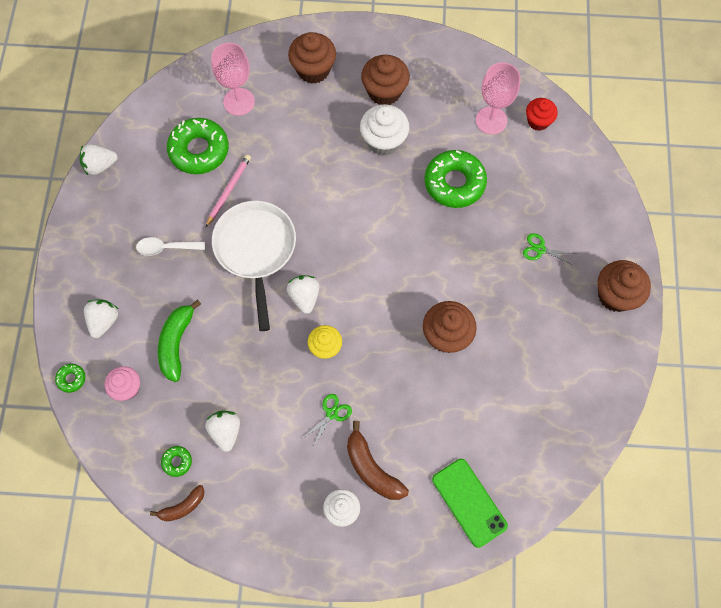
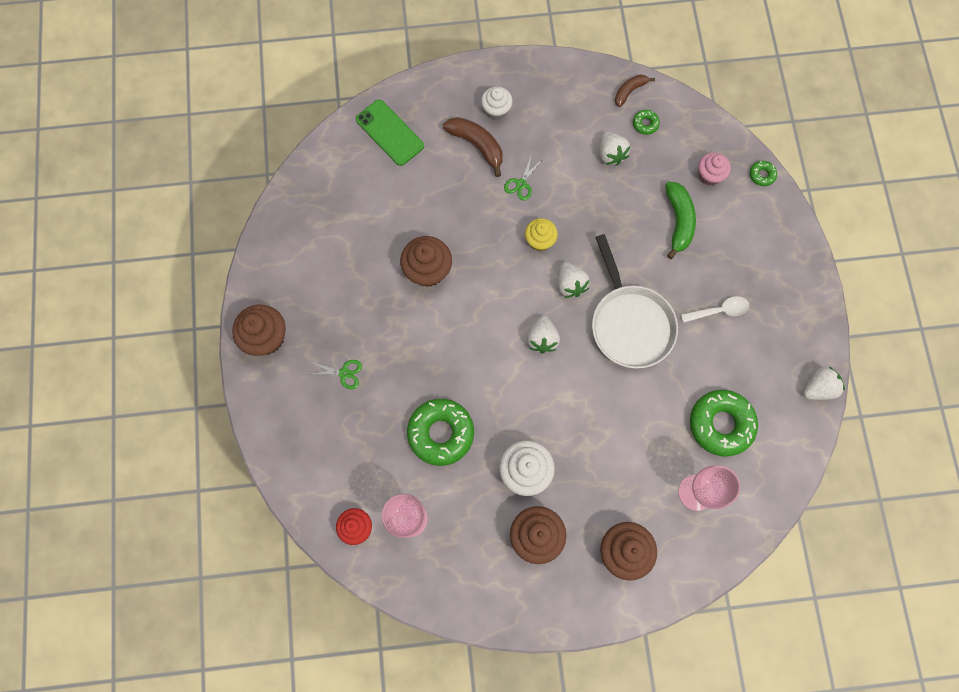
camera: 170 degrees right, 5 degrees up
(104, 321) = (752, 230): white strawberry -> white strawberry (542, 339)
(228, 190) = (675, 383): pink pencil -> none

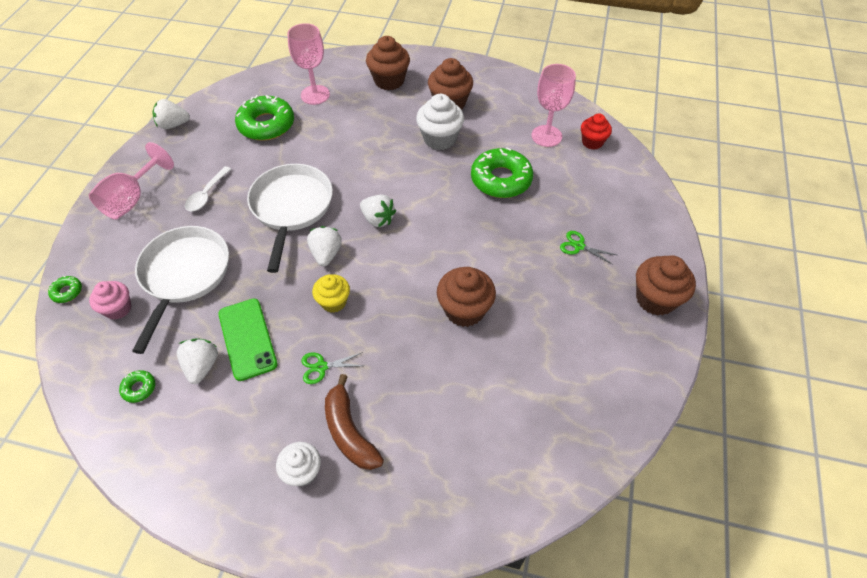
camera: 160 degrees left, 20 degrees down
(389, 133) = (454, 489): green phone -> green phone (247, 339)
(521, 184) = (321, 367): green scissors -> green scissors turned 150 degrees counterclockwise
(542, 339) = (378, 219): white strawberry -> white strawberry turned 105 degrees clockwise
(629, 91) = (126, 436): brown banana -> none
(678, 221) = (184, 276): green banana -> white pan
(719, 311) = (207, 194): white spoon -> white spoon turned 75 degrees counterclockwise
(783, 281) = (132, 199): none -> pink goblet

